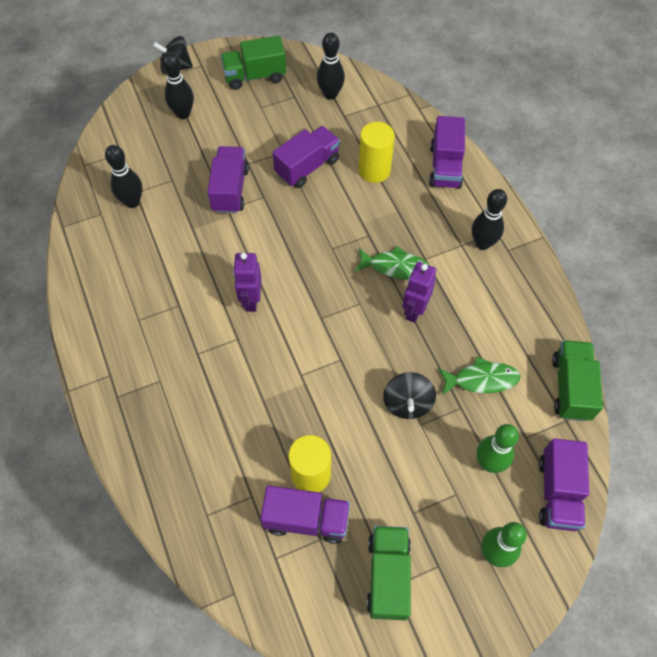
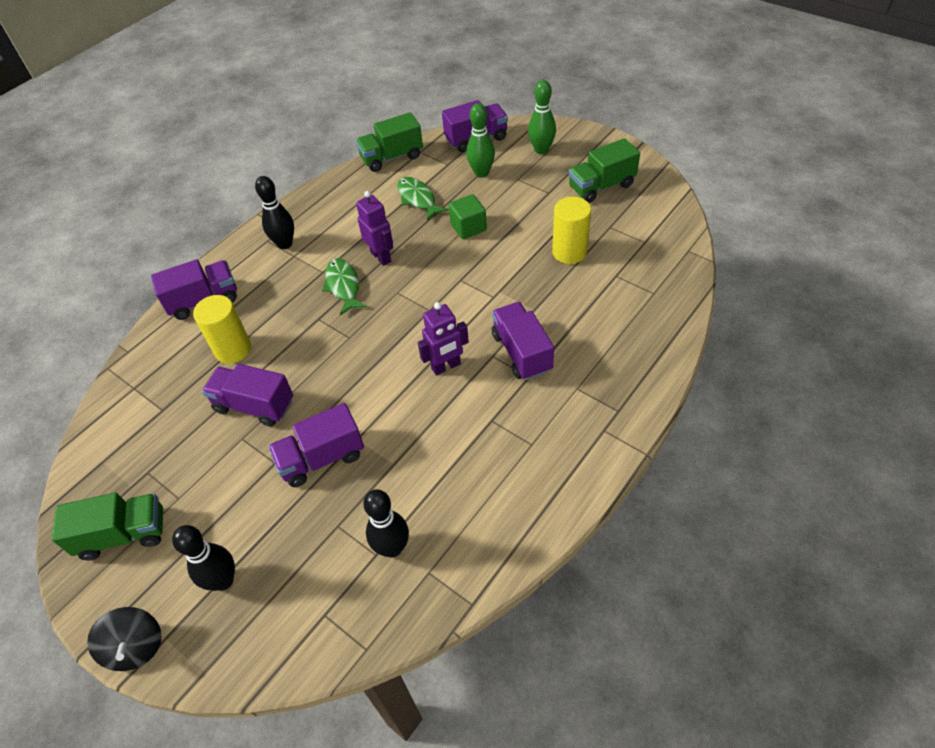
camera: 115 degrees left, 10 degrees down
(255, 76) = (124, 534): green truck -> green truck turned 60 degrees counterclockwise
(306, 519) = (603, 239): purple truck -> purple truck (521, 352)
(330, 94) = (131, 438): black bowling pin -> none
(407, 403) = (468, 227): black spinning top -> green cube
(414, 310) = (381, 257): purple robot -> purple robot turned 120 degrees counterclockwise

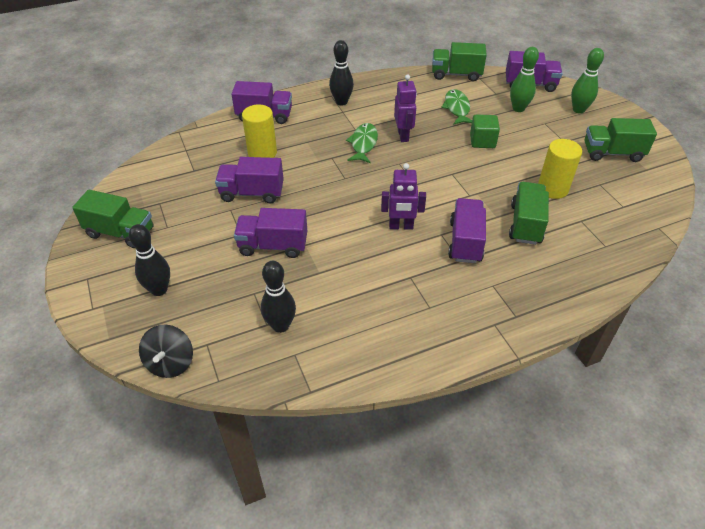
camera: 25 degrees right, 5 degrees down
(136, 646) = (82, 301): black spinning top -> black spinning top (170, 363)
(254, 406) = (252, 193): purple truck -> purple truck turned 45 degrees counterclockwise
(567, 304) = (525, 224): none -> green truck

